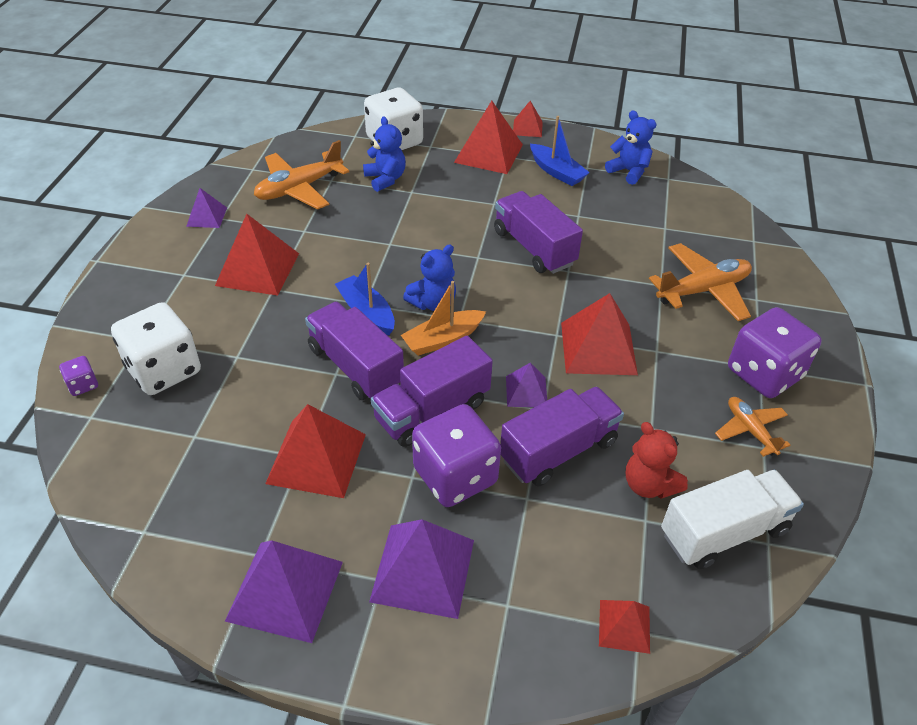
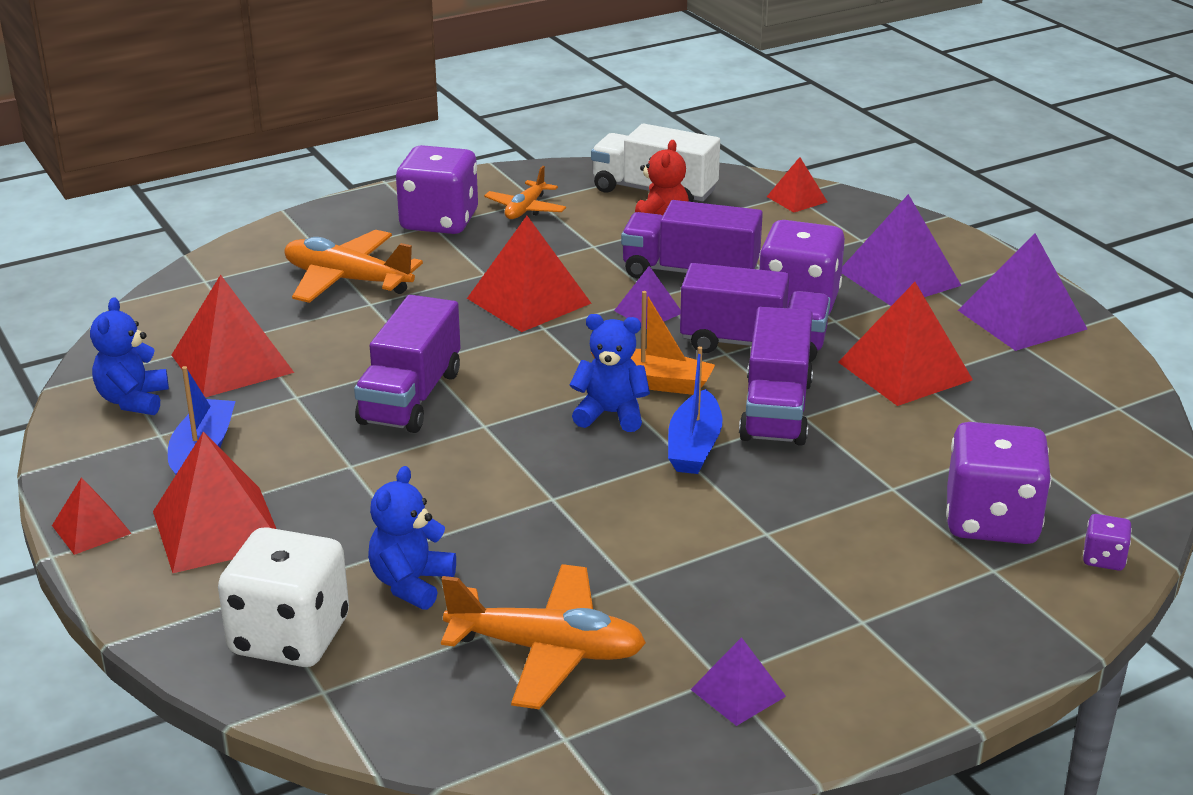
camera: 130 degrees left, 15 degrees down
(164, 370) = (991, 521): white dice -> purple dice
(257, 269) = (756, 568): red pyramid -> red pyramid (232, 363)

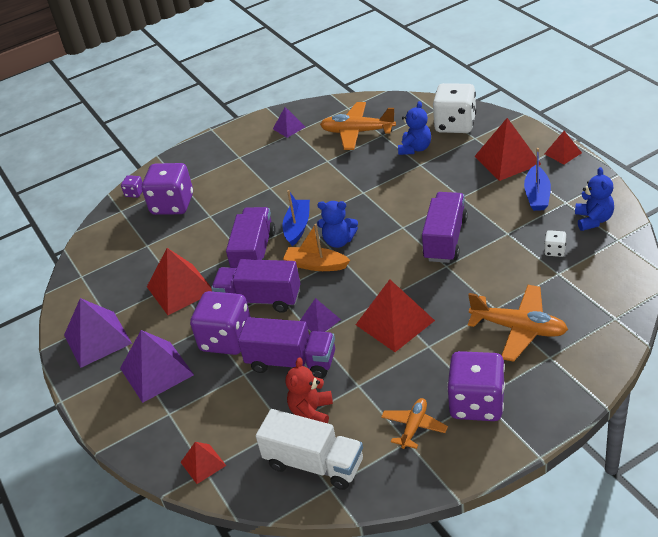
camera: 175 degrees left, 10 degrees up
(232, 363) = (554, 251): red pyramid -> white dice

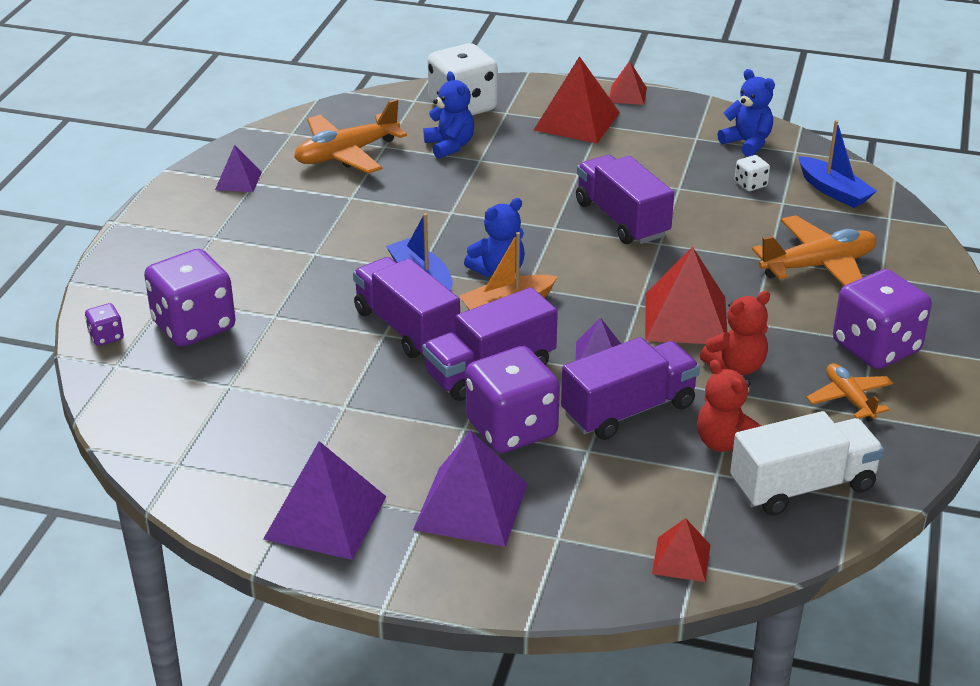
camera: 50 degrees left, 5 degrees down
(180, 289) = (361, 409): red pyramid -> none
(381, 368) = (736, 366): none -> red teddy bear
(537, 195) = (658, 142): blue boat -> blue boat (833, 191)

